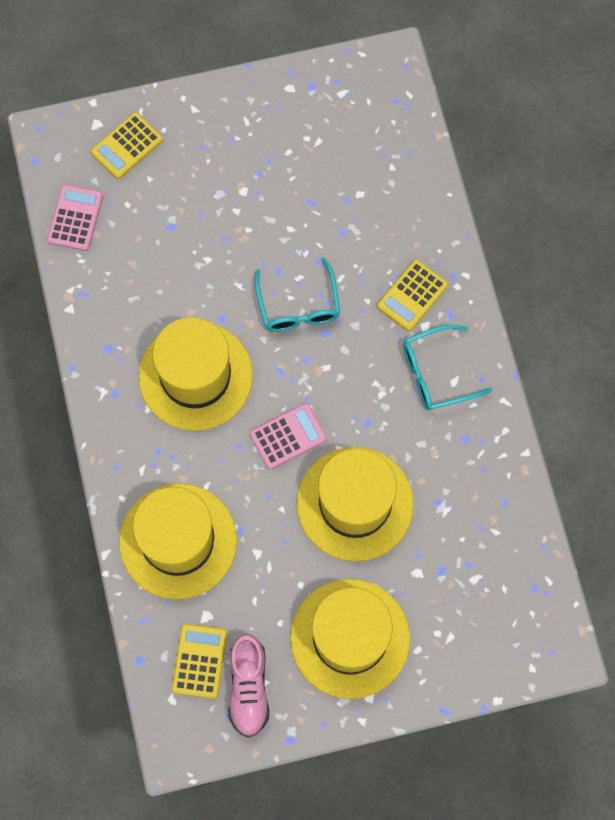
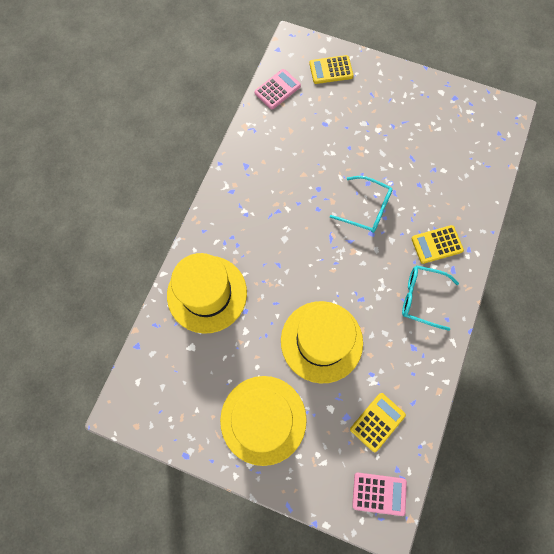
camera: 35 degrees right, 0 degrees up
(196, 376) = (282, 210): yellow hat -> none
(199, 661) = (169, 370): yellow calculator -> yellow calculator (377, 422)
(248, 688) = (184, 406): pink shoe -> none
(288, 436) = (309, 277): pink calculator -> pink calculator (379, 493)
(298, 306) = (366, 209): turquoise glasses -> turquoise glasses turned 90 degrees counterclockwise

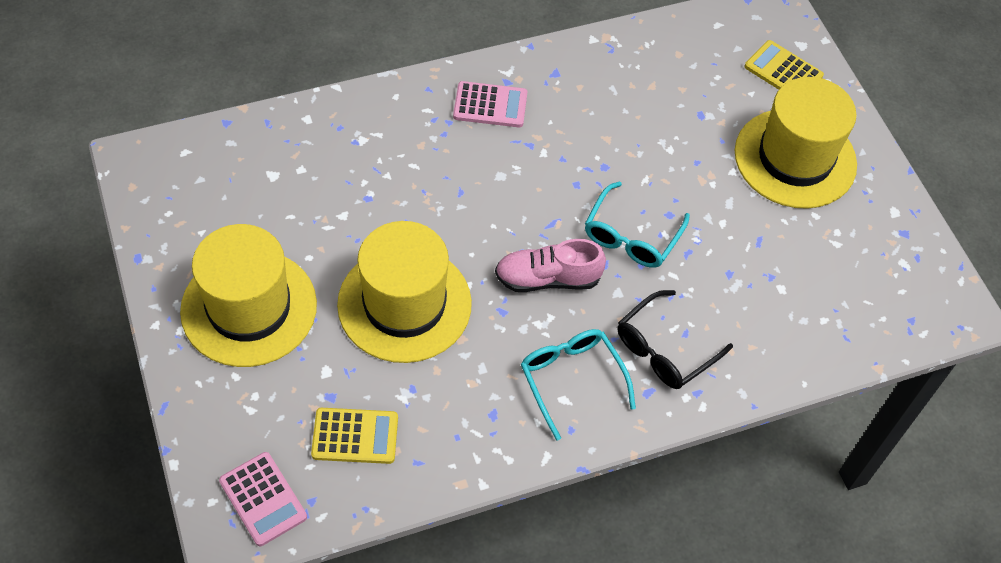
camera: 45 degrees right, 15 degrees down
(207, 294) = (353, 145): yellow hat -> yellow hat (795, 158)
(277, 89) = (692, 36): pink calculator -> pink calculator (490, 105)
(359, 264) = (547, 279): none -> pink shoe
(366, 209) = (631, 236): turquoise glasses -> turquoise glasses turned 45 degrees clockwise
(437, 244) = (665, 349): yellow calculator -> black glasses

